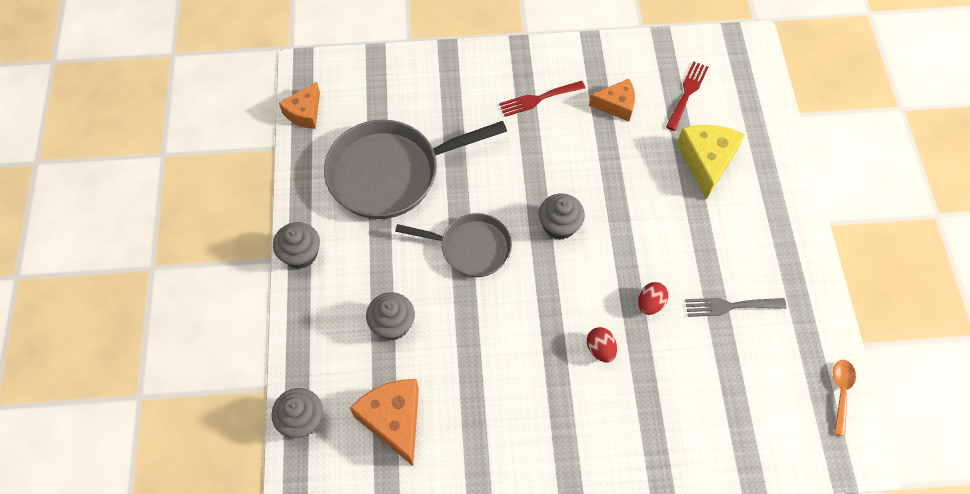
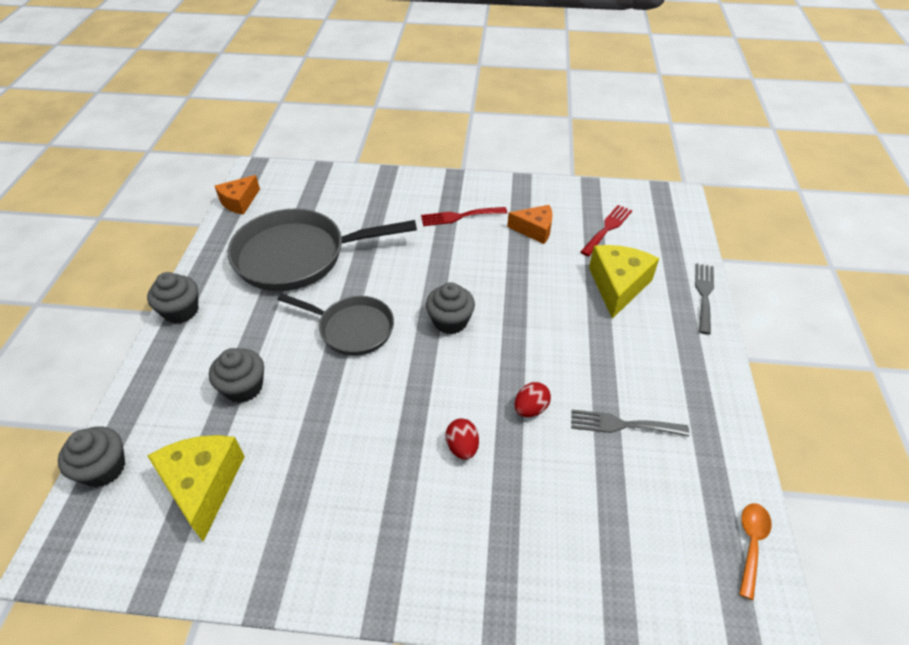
camera: 10 degrees right, 15 degrees down
(393, 420) = (203, 486): orange cheese -> yellow cheese
(786, 159) = (704, 294): none -> grey fork

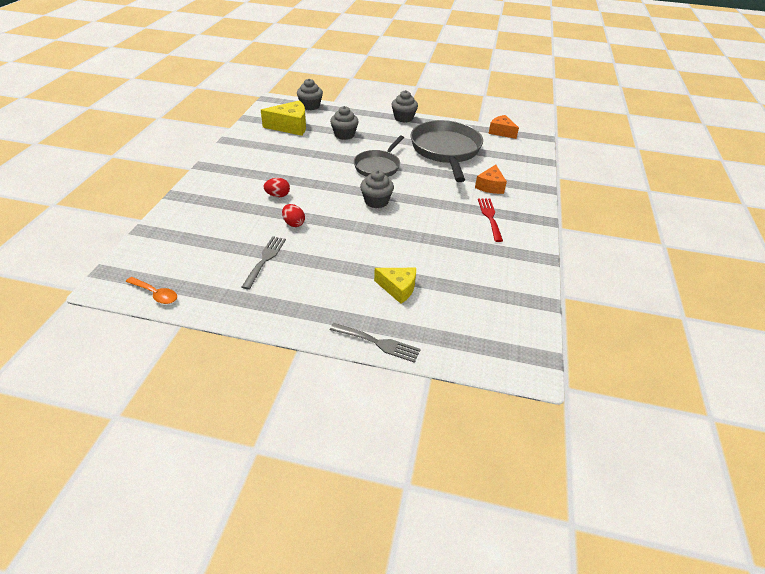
camera: 95 degrees right, 5 degrees down
(534, 230) = (473, 254): orange cheese -> orange cheese (490, 186)
(607, 228) = (475, 299): red fork -> none
(617, 286) = (398, 288): yellow cheese -> yellow cheese, size x0.66

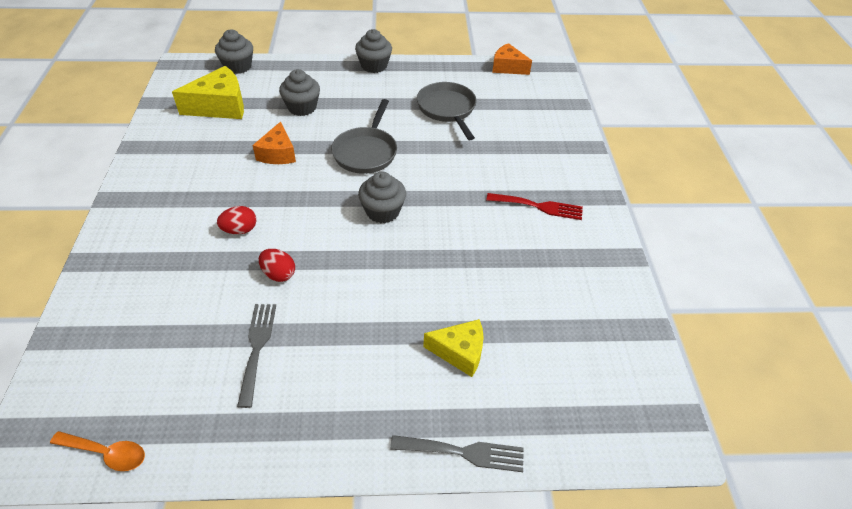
camera: 15 degrees left, 5 degrees up
(446, 150) = (447, 109): grey pan -> grey pan, size x0.60
(490, 186) = (523, 156): orange cheese -> orange cheese (278, 153)
(490, 217) = (539, 206): red fork -> red fork turned 120 degrees clockwise

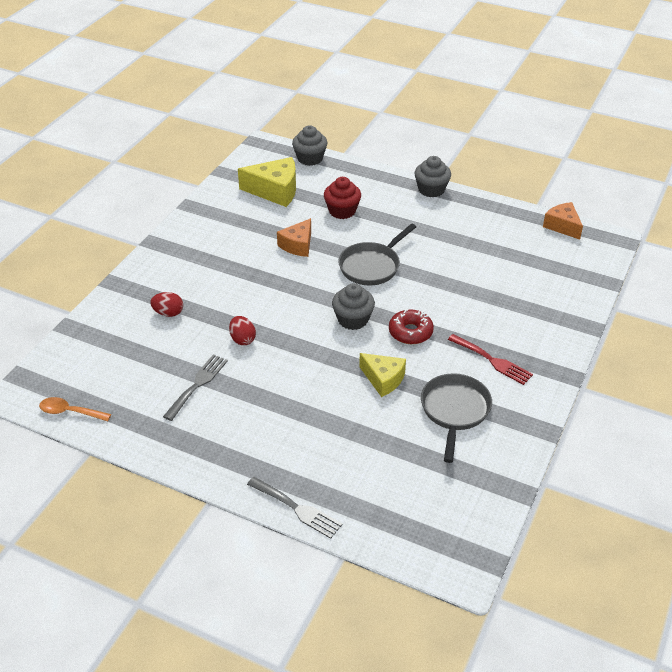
camera: 30 degrees right, 5 degrees down
(106, 453) = (70, 412): orange spoon -> orange spoon turned 150 degrees clockwise
(240, 230) = (233, 297): red egg -> red egg (168, 313)
(302, 107) = (342, 211): grey cupcake -> red cupcake
(446, 205) = (410, 332): none -> red donut
(447, 109) = (471, 250): grey pan -> grey pan (454, 411)
(460, 352) = (341, 444): yellow cheese -> yellow cheese (383, 379)

